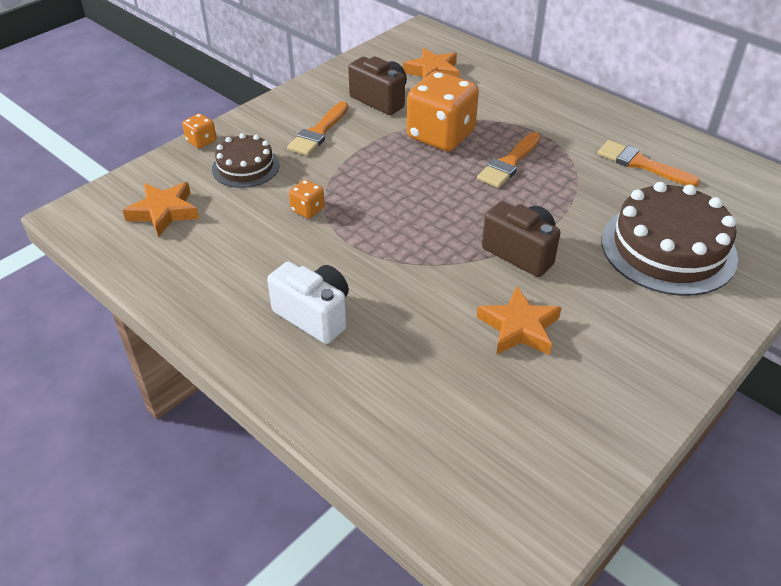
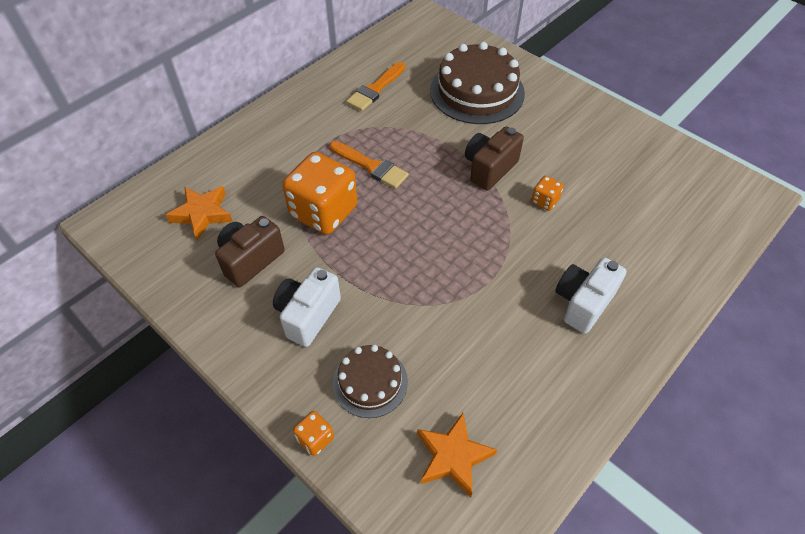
camera: 90 degrees left, 10 degrees up
(308, 209) = (442, 317): orange dice -> orange dice (545, 201)
(318, 132) = (308, 315): orange brush -> white camera
(519, 327) = (570, 176): orange star -> none

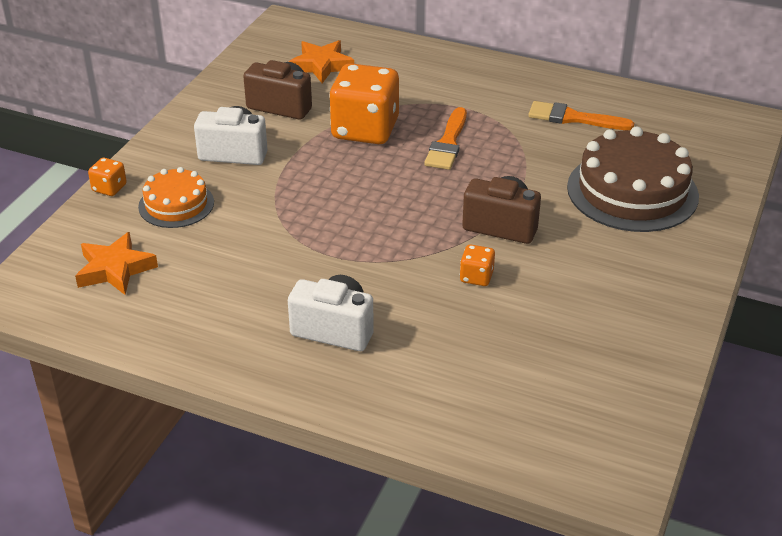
camera: 70 degrees right, 15 degrees down
(370, 382) = (176, 204): brown cake -> orange cake

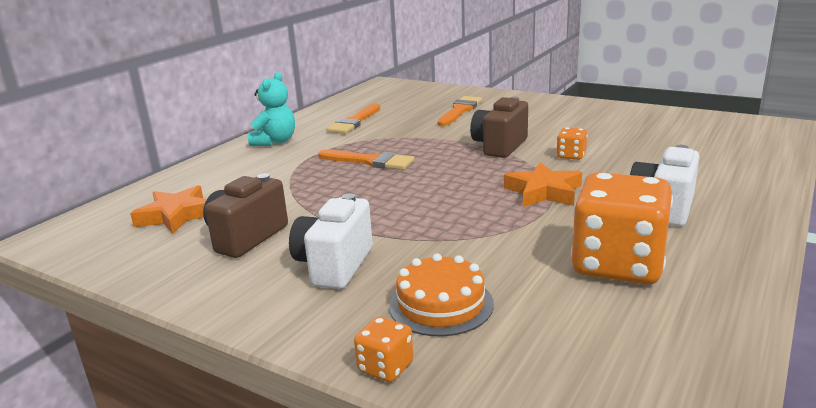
camera: 80 degrees left, 15 degrees down
(115, 269) = (591, 349): orange star -> orange star (543, 192)
(365, 130) = (326, 194): orange dice -> orange dice (617, 265)
(499, 78) = (275, 141): none -> turquoise teddy bear
(632, 191) = (460, 111): brown cake -> orange brush

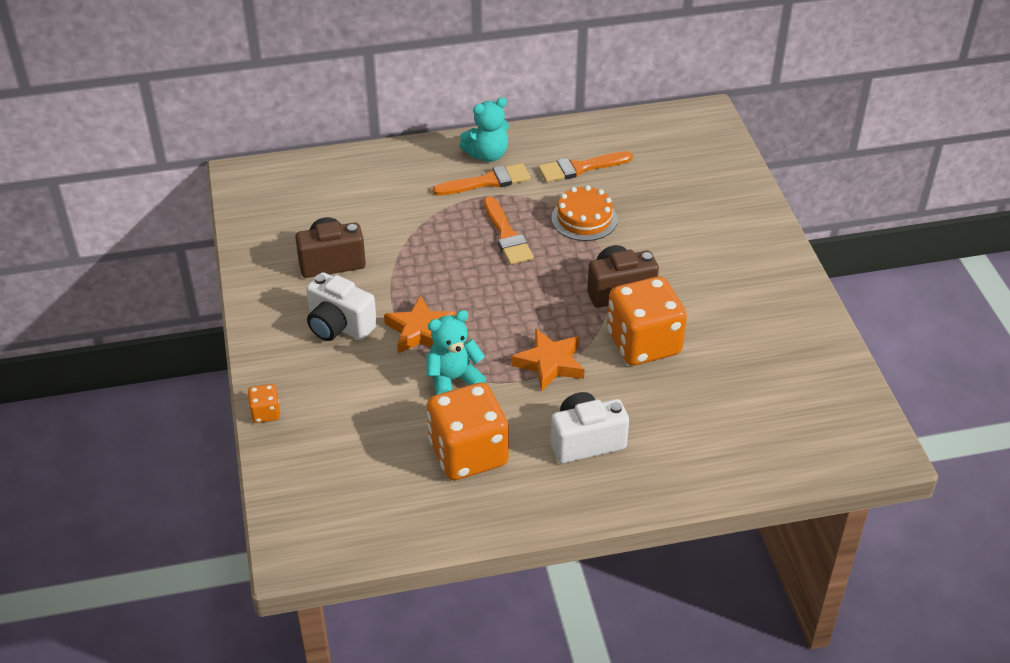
camera: 45 degrees right, 20 degrees up
(176, 215) = (324, 206): orange star -> orange star (420, 331)
(334, 266) = (339, 326): white camera -> white camera turned 120 degrees counterclockwise
(441, 304) = (342, 399): orange cake -> orange cake (584, 219)
(460, 111) = (683, 215): orange brush -> orange brush (487, 182)
(502, 236) = (453, 379): none -> turquoise teddy bear
(571, 156) = (643, 343): orange dice -> orange dice, size x2.30

